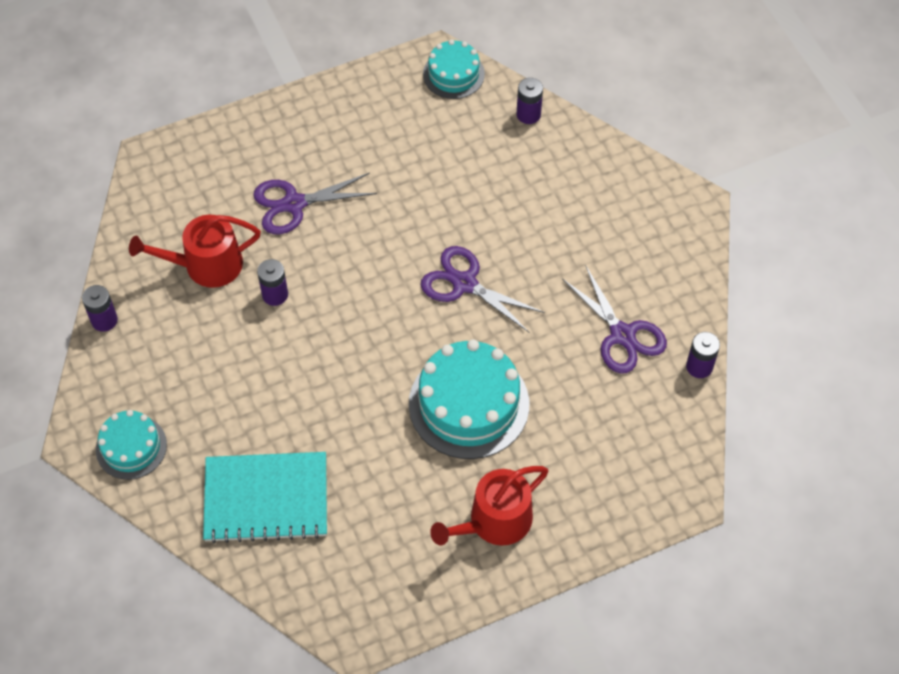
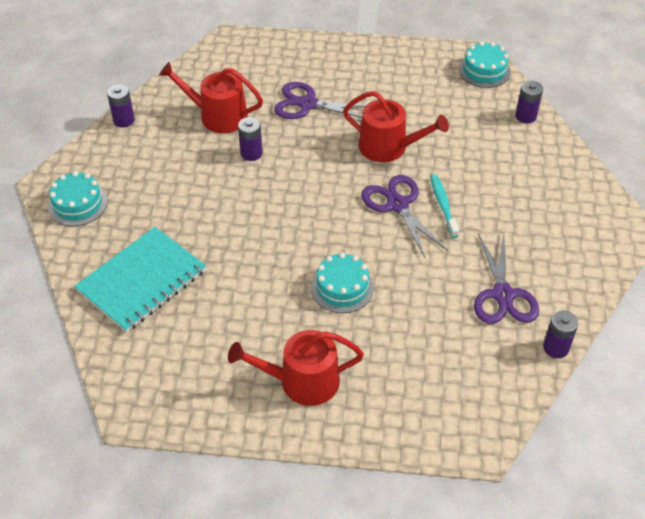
camera: 30 degrees right, 10 degrees down
(266, 499) = (142, 281): turquoise notebook -> turquoise notebook turned 75 degrees counterclockwise
(413, 218) = (389, 147): none -> red watering can
(469, 404) = (342, 287): turquoise cake -> turquoise cake, size x0.58
(509, 262) = (443, 205): none -> turquoise toothbrush

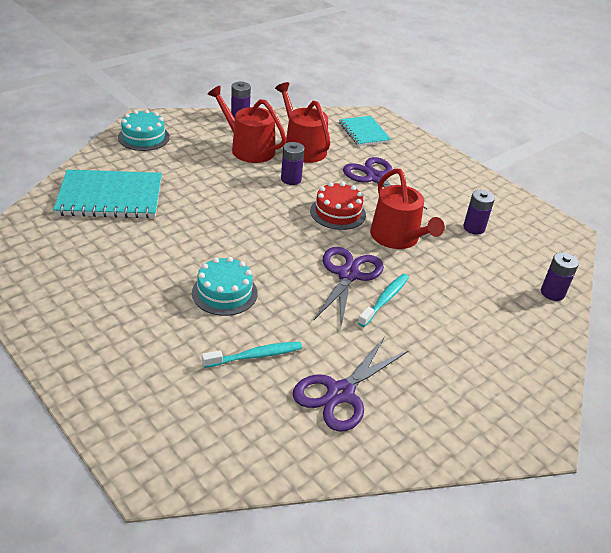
camera: 40 degrees right, 10 degrees down
(242, 64) = (364, 132): none -> turquoise notebook
(301, 381) = (103, 324): red watering can -> red watering can (248, 148)
(323, 157) = (338, 212): none -> red cake
(424, 315) = (255, 356): none -> turquoise toothbrush
(484, 70) = (558, 242): turquoise cake -> none
(556, 348) = (327, 468): purple battery -> purple battery (474, 228)

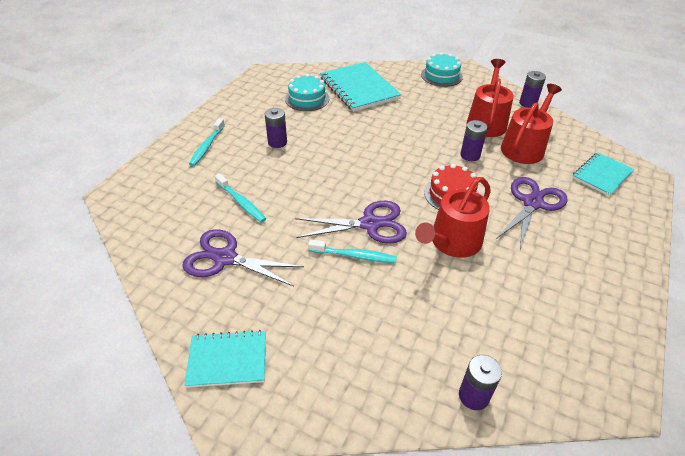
camera: 70 degrees right, 5 degrees up
(117, 358) = (207, 146): none -> turquoise toothbrush
(224, 293) = (298, 167): turquoise cake -> turquoise cake (307, 99)
(474, 228) = (528, 297): purple battery -> purple battery (277, 142)
(476, 425) = (227, 359): none -> turquoise notebook

